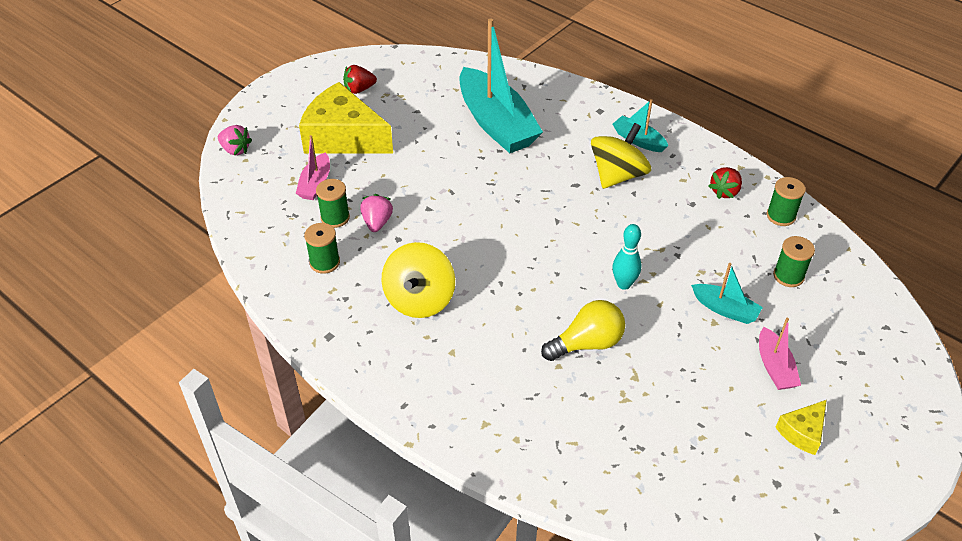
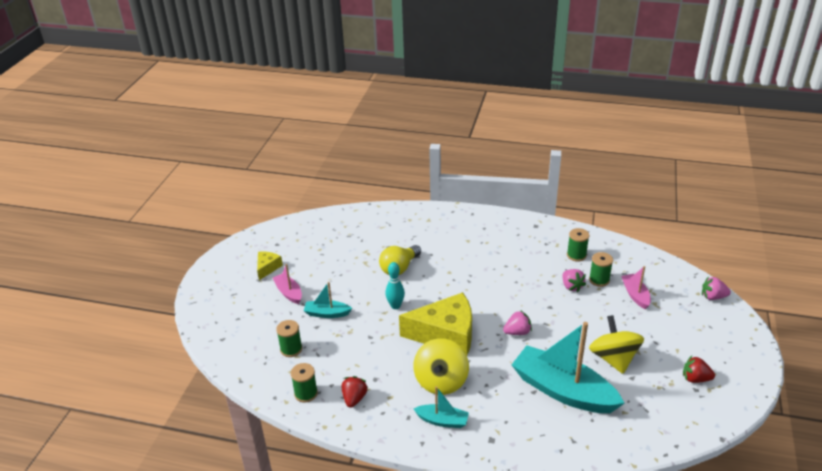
camera: 155 degrees right, 10 degrees down
(343, 137) = (658, 334): yellow cheese -> yellow cheese (445, 334)
(359, 89) = (695, 379): red strawberry -> red strawberry turned 120 degrees counterclockwise
(419, 299) = (506, 256): yellow spinning top -> yellow spinning top (613, 358)
(493, 194) = (517, 332): none -> pink strawberry

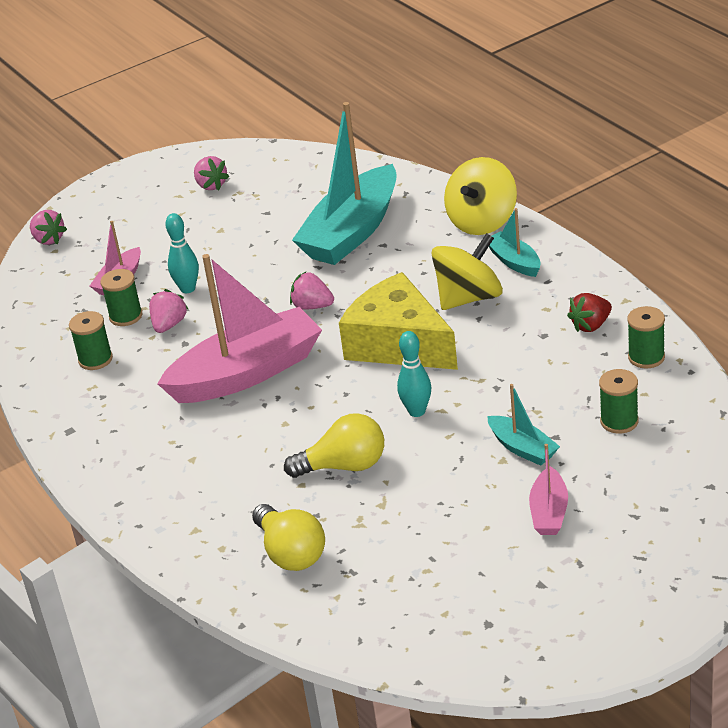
camera: 135 degrees left, 0 degrees up
(267, 268) = (545, 579): yellow cheese -> none
(380, 230) = (290, 553): none -> yellow light bulb
(498, 283) = (247, 373): none -> pink boat
(563, 390) = (352, 232): turquoise boat -> turquoise boat turned 45 degrees clockwise
(594, 308) = (187, 289): none -> turquoise bowling pin
(613, 358) = (255, 235): yellow spinning top -> yellow spinning top (482, 221)
(695, 379) = (211, 185): red strawberry -> pink strawberry

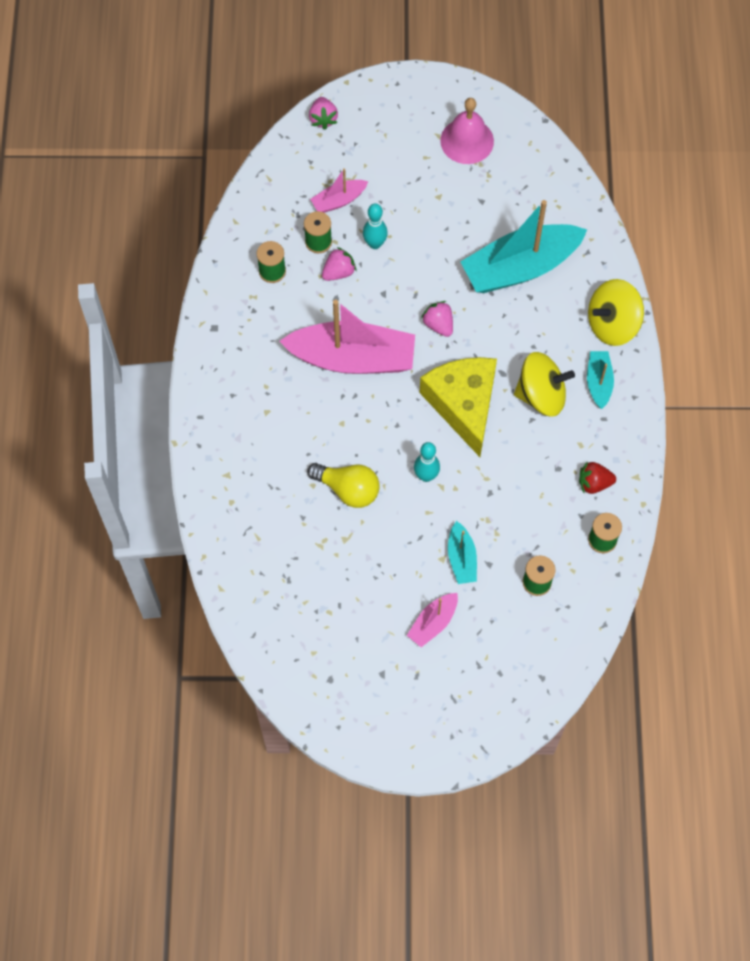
camera: 30 degrees right, 30 degrees up
(211, 185) = (467, 141): pink strawberry -> pink bell
(290, 553) = (266, 537): yellow light bulb -> none

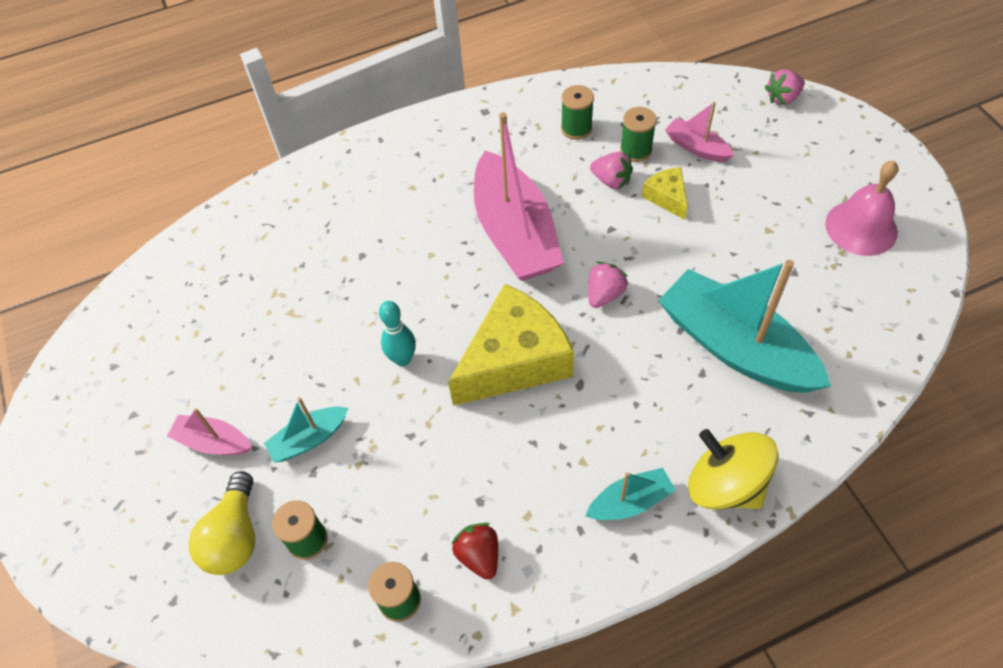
camera: 70 degrees right, 10 degrees down
(348, 489) = (352, 291): yellow light bulb -> yellow light bulb (235, 536)
(375, 244) = (667, 197): turquoise bowling pin -> yellow cheese
(541, 395) = (573, 440): yellow spinning top -> none

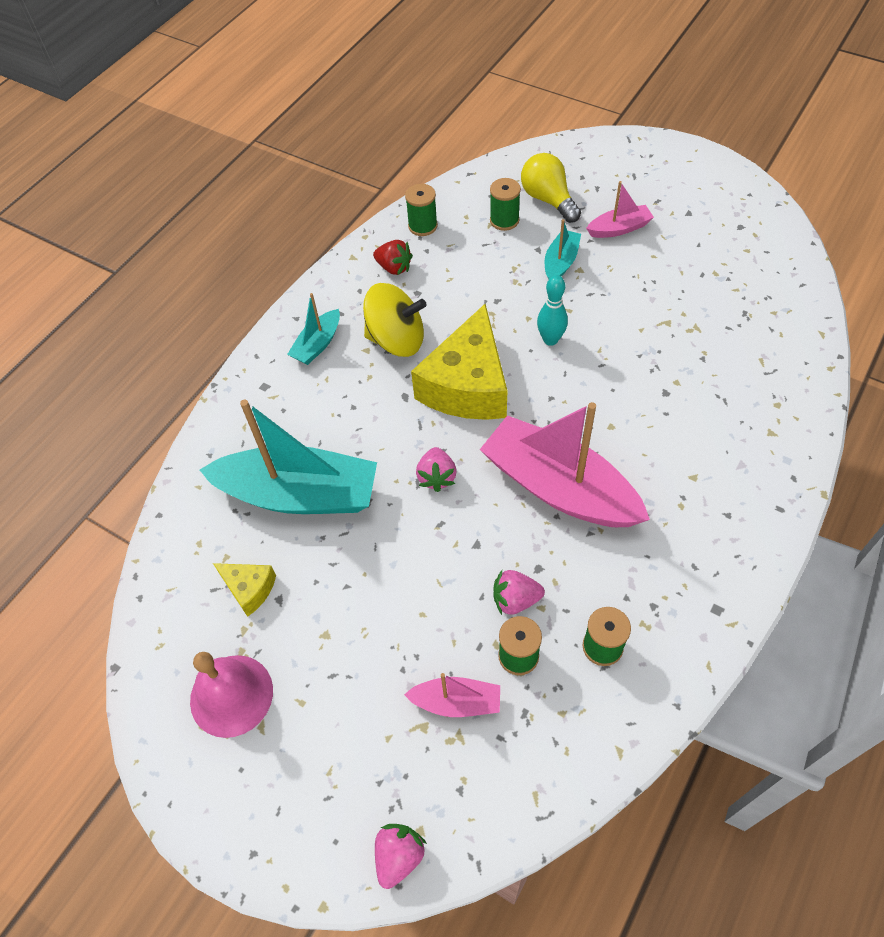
camera: 145 degrees right, 0 degrees up
(667, 197) = (447, 613): yellow cheese -> yellow cheese (249, 589)
(725, 484) = (257, 389): yellow spinning top -> yellow spinning top (397, 340)

